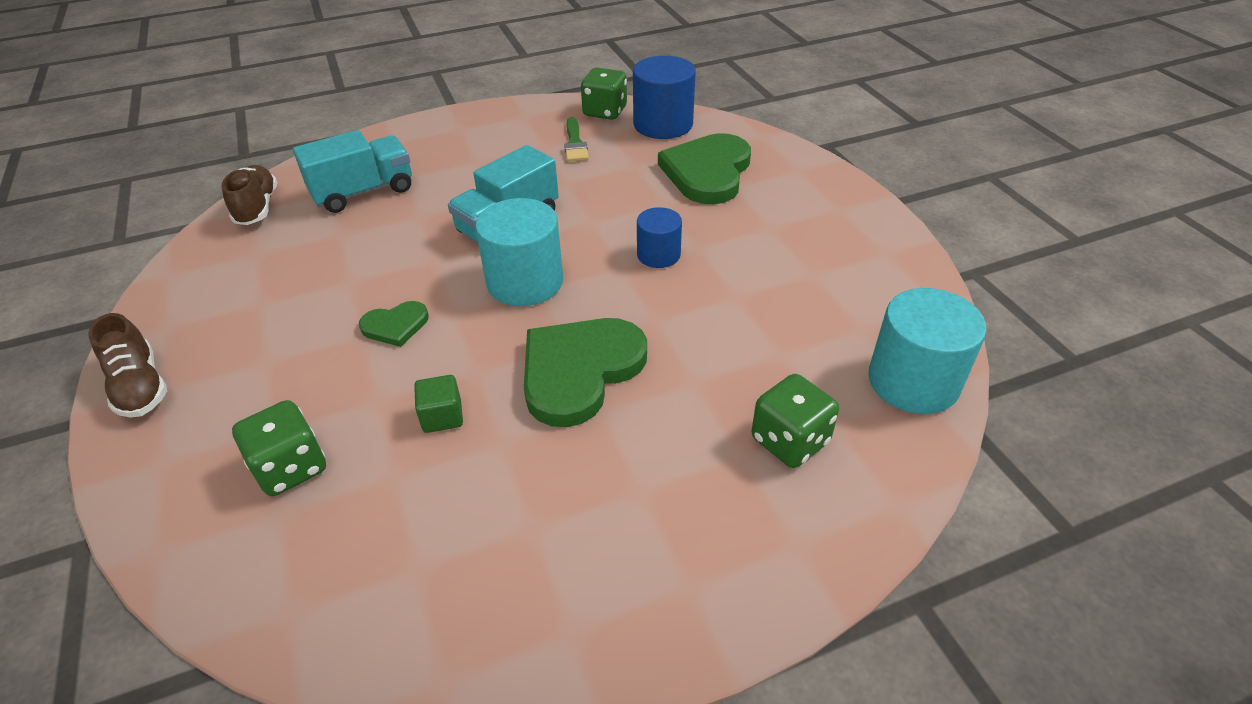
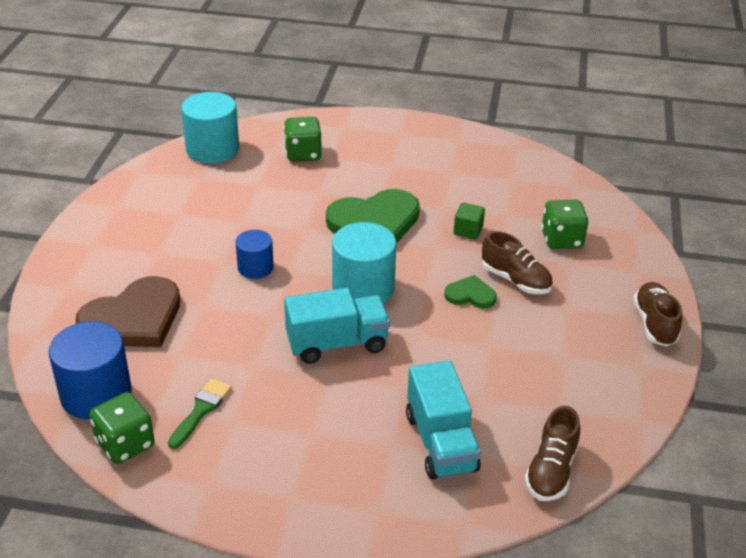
camera: 150 degrees left, 5 degrees down
(344, 369) = (515, 280): none -> brown shoe
(363, 192) = (441, 442): turquoise truck -> turquoise truck turned 105 degrees counterclockwise
(707, 172) = (133, 319): green heart -> brown heart

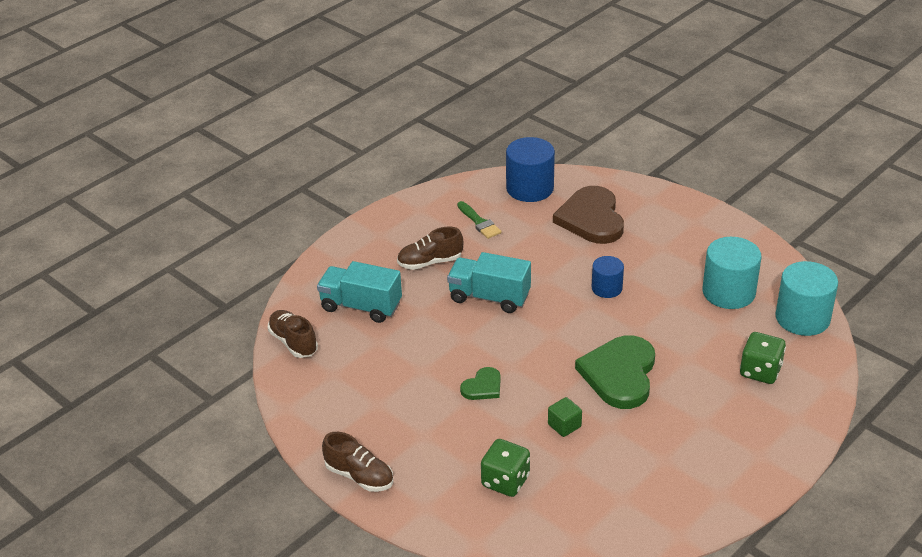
camera: 125 degrees right, 0 degrees up
(125, 444) = (477, 189): green dice -> none
(337, 343) = (489, 297): turquoise truck -> turquoise truck turned 90 degrees clockwise
(363, 288) = (538, 333): turquoise cylinder -> turquoise cylinder (728, 292)
(515, 280) = (478, 422): brown shoe -> brown shoe (430, 262)

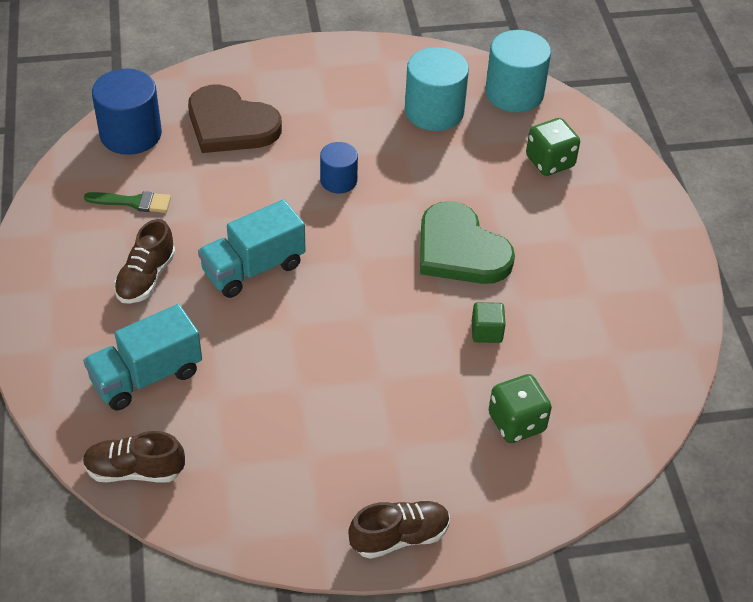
camera: 55 degrees left, 10 degrees up
(483, 387) = (374, 356): green heart -> none

